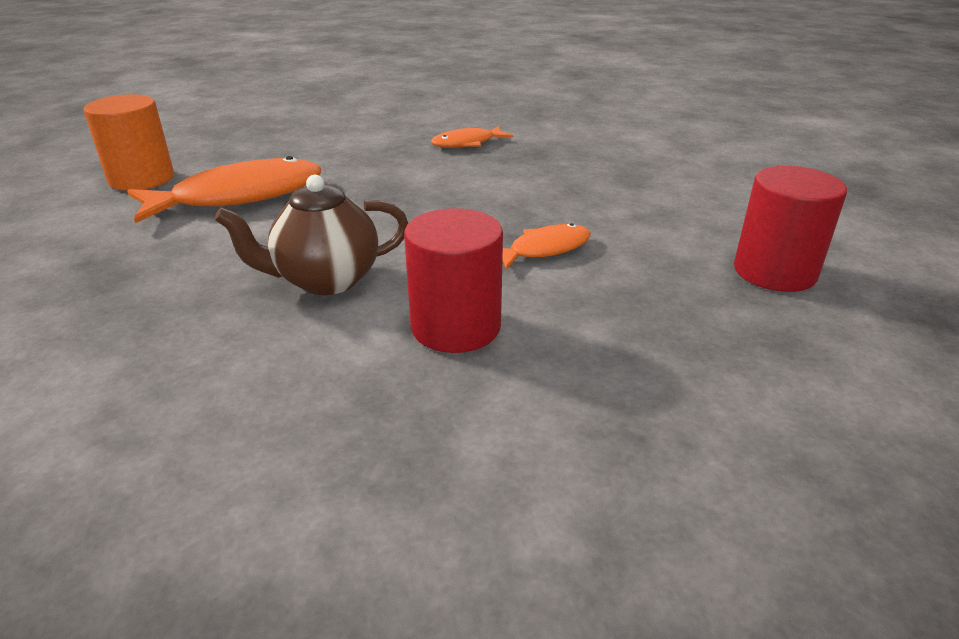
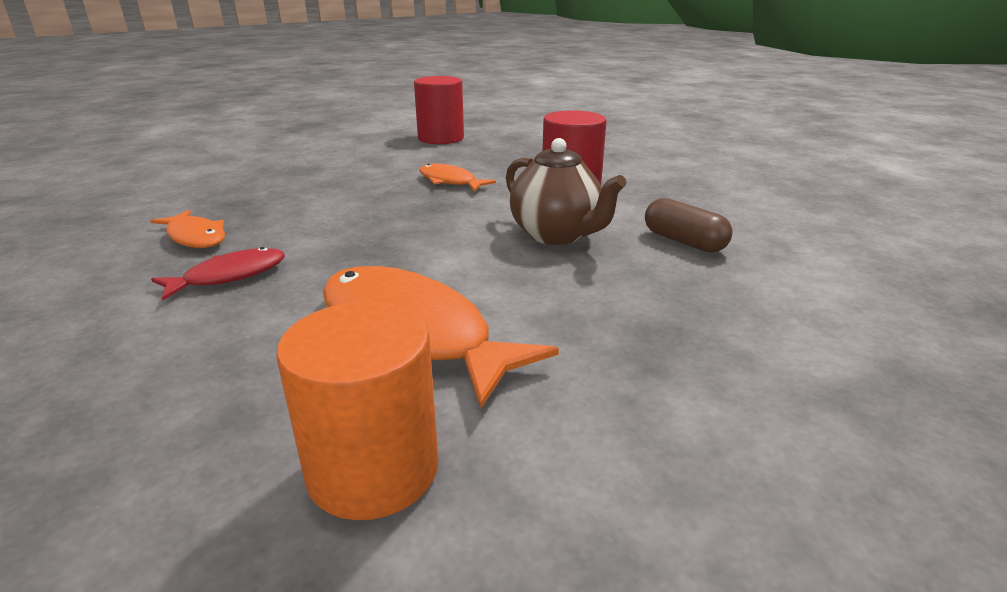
camera: 110 degrees left, 5 degrees down
(221, 358) = (683, 242): none -> brown capsule
(385, 153) = (229, 276): none -> red fish

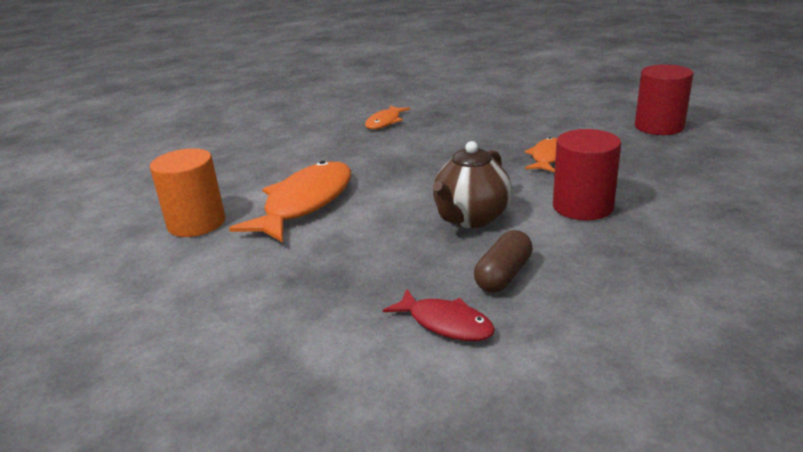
camera: 75 degrees right, 0 degrees up
(229, 276) = (345, 145): red fish -> red fish (446, 323)

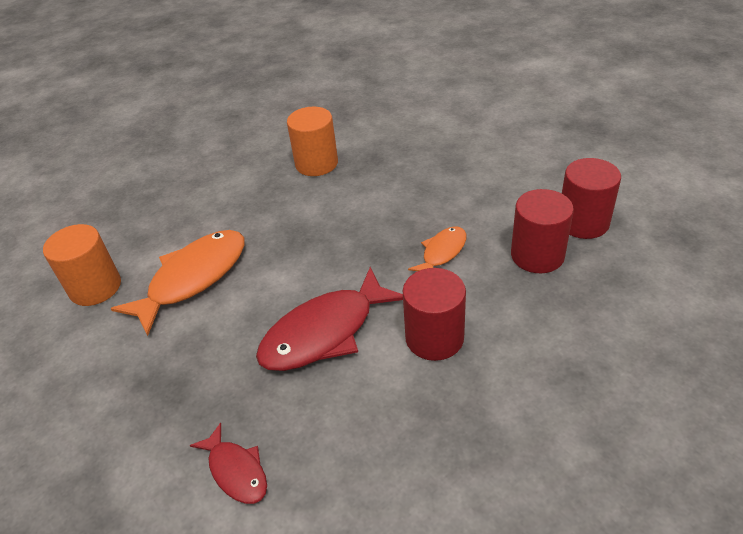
camera: 15 degrees right, 15 degrees up
(385, 122) = (316, 163): orange fish -> orange cylinder
(471, 218) = (325, 332): brown teapot -> red fish
(503, 275) = (313, 420): brown capsule -> none
(635, 148) = (537, 255): none -> red cylinder

